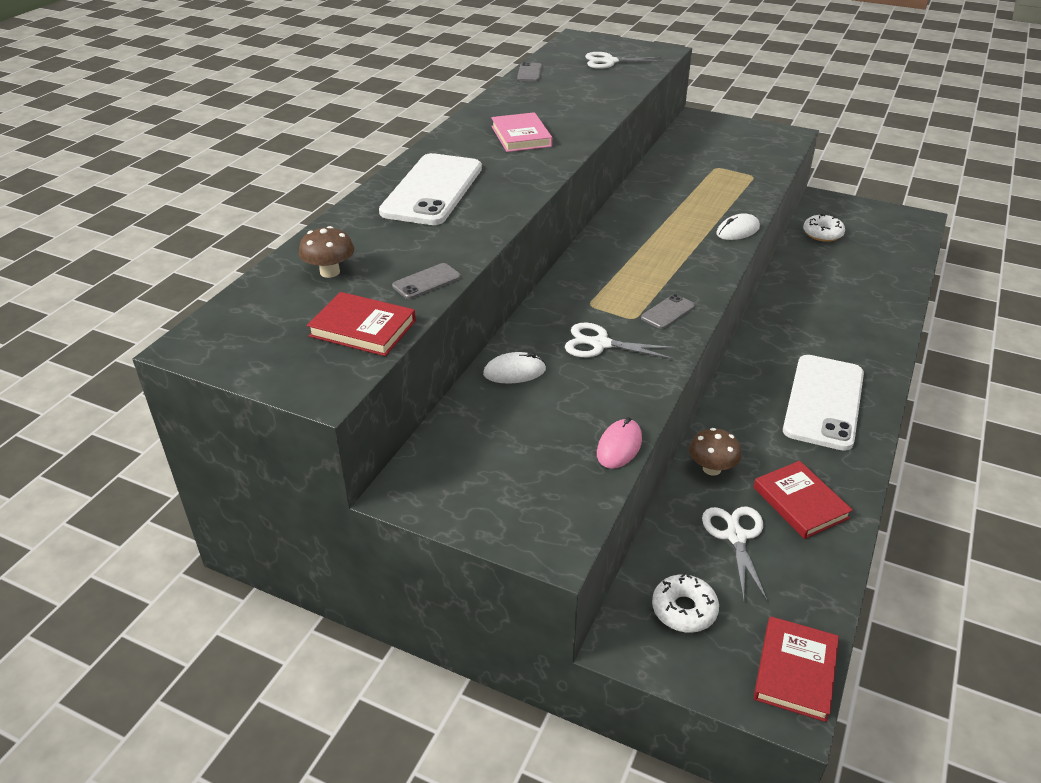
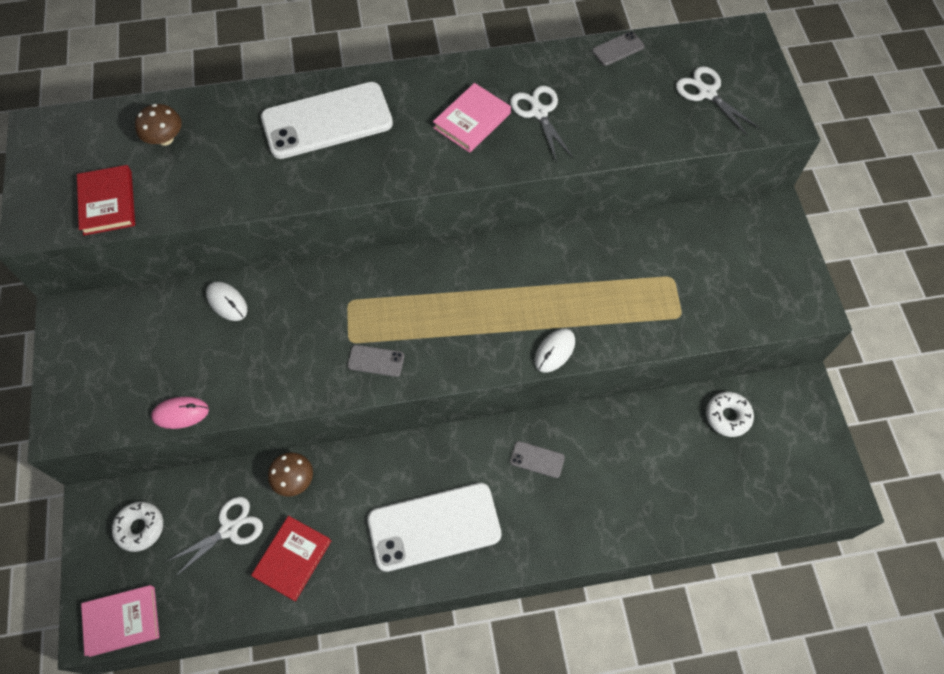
camera: 55 degrees right, 25 degrees up
(426, 281) = (189, 201): grey phone -> grey phone (537, 459)
(600, 344) = (298, 337): white scissors -> white scissors (539, 112)
(737, 231) = (554, 351): white mouse -> white mouse turned 75 degrees counterclockwise
(795, 671) = (122, 621): red book -> pink book

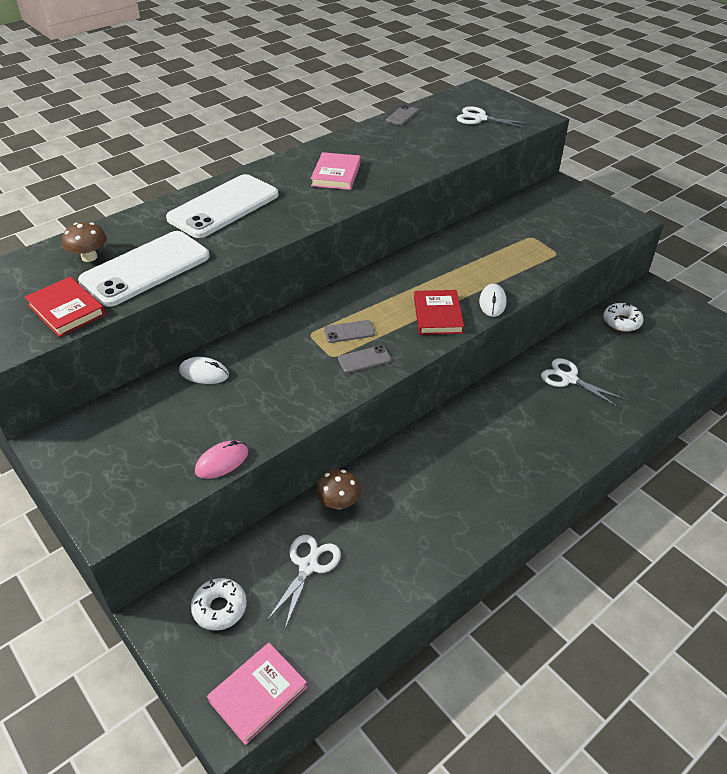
camera: 30 degrees left, 20 degrees down
(292, 558) = (384, 559): red book -> red book (437, 315)
(434, 527) = (482, 479): white phone -> white phone (146, 269)
(537, 459) = (520, 401): grey phone -> grey phone (349, 332)
(539, 112) = (380, 157): white scissors -> white scissors (569, 379)

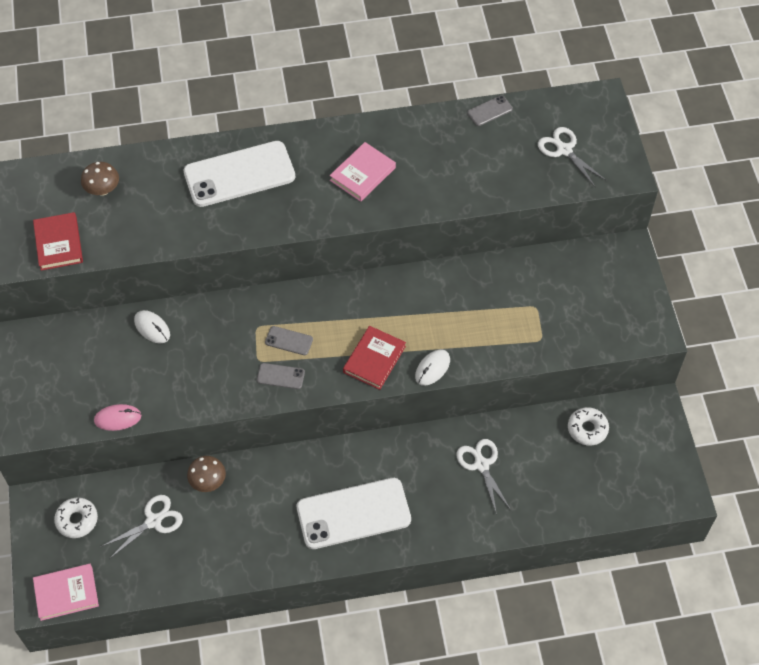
camera: 30 degrees right, 15 degrees up
(146, 269) = (137, 224): white phone -> white phone (353, 514)

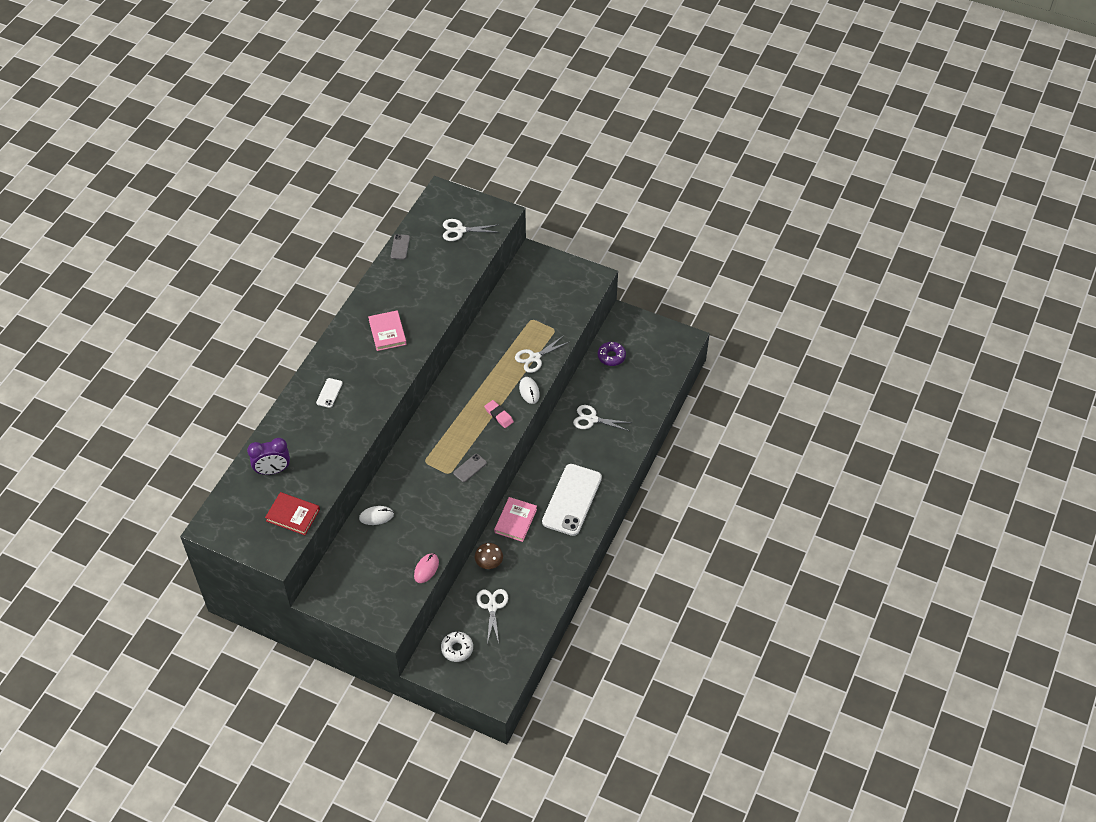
camera: 55 degrees left, 5 degrees down
(66, 593) = (503, 680): pink book -> pink book (515, 521)
(103, 190) = (273, 470): brown mushroom -> purple clock
(239, 174) = (329, 393): white phone -> white phone, size x0.42
(289, 341) = (449, 450): grey phone -> none
(374, 359) = (499, 415): red book -> pink eraser
(484, 344) = (535, 358): none -> white scissors
(587, 429) = (611, 356): white donut -> purple donut

